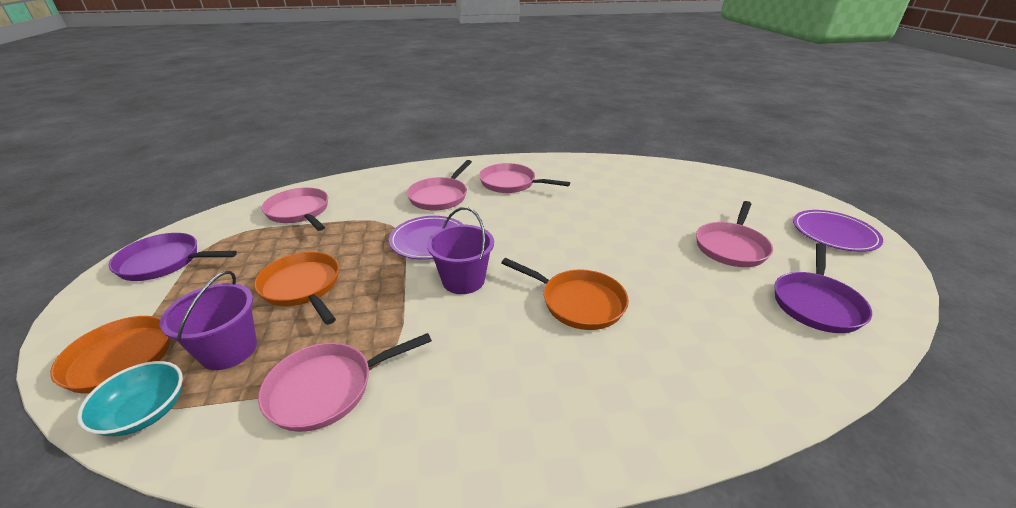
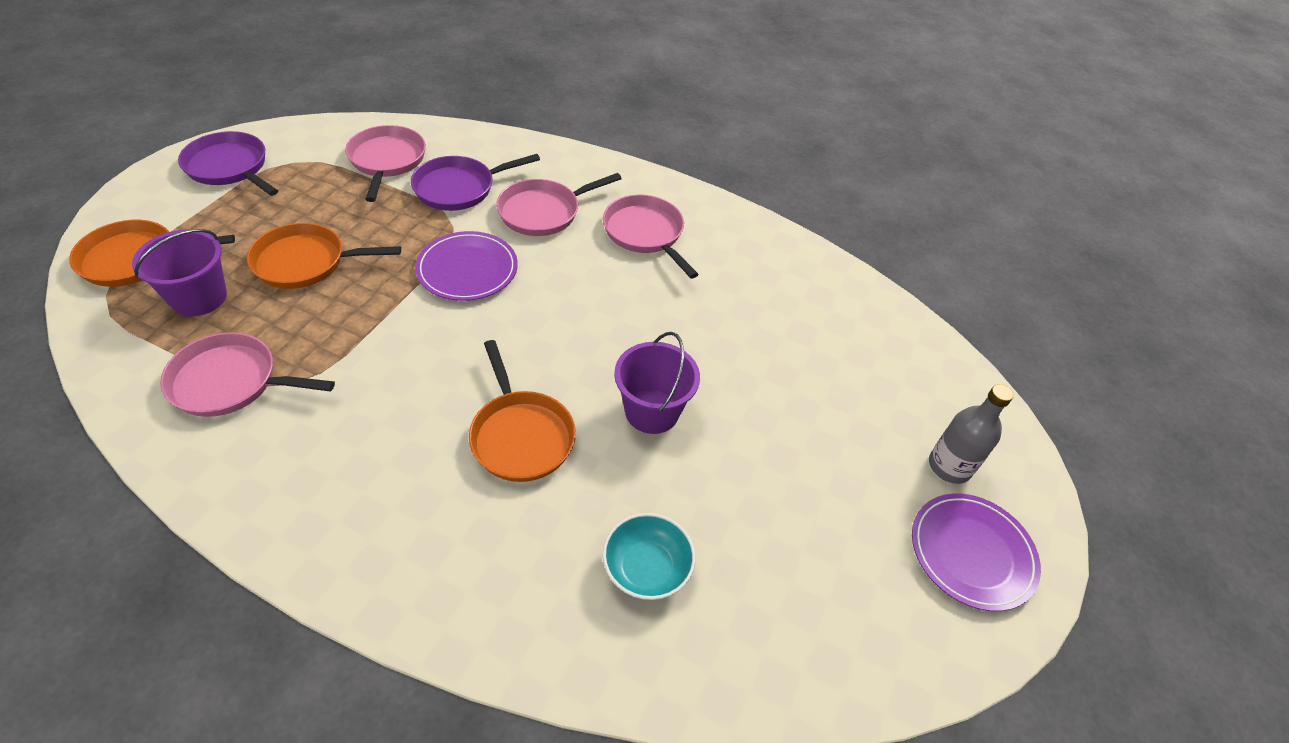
camera: 30 degrees right, 15 degrees up
(145, 412) = (108, 321): turquoise bowl -> turquoise bowl (646, 568)
(303, 287) = (306, 262): orange pan -> orange pan turned 90 degrees counterclockwise
(463, 280) = (445, 340): purple bucket -> purple bucket (651, 411)
(731, 247) = (791, 481): pink pan -> none
(775, 208) = (949, 466): none -> grey bottle
(816, 303) = (779, 613): purple pan -> purple pan (459, 188)

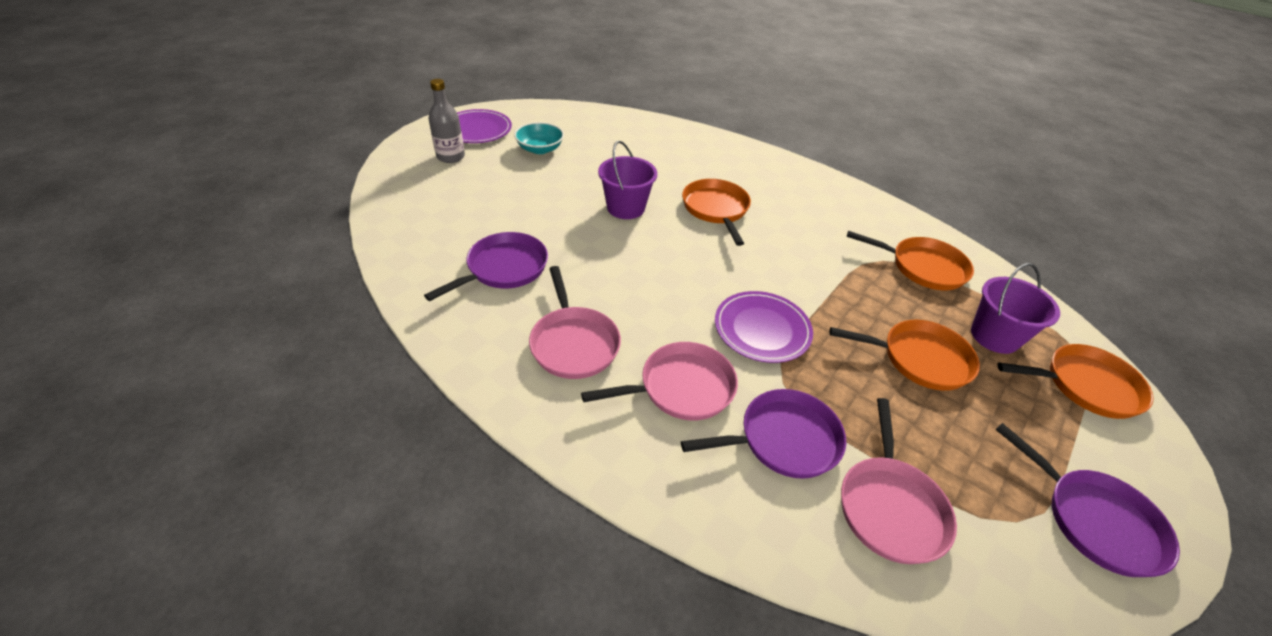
camera: 165 degrees left, 5 degrees down
(231, 382) = (923, 267): pink pan -> orange pan
(646, 568) = (653, 151): turquoise bowl -> turquoise bowl (540, 149)
(750, 294) = (503, 268): none -> purple pan

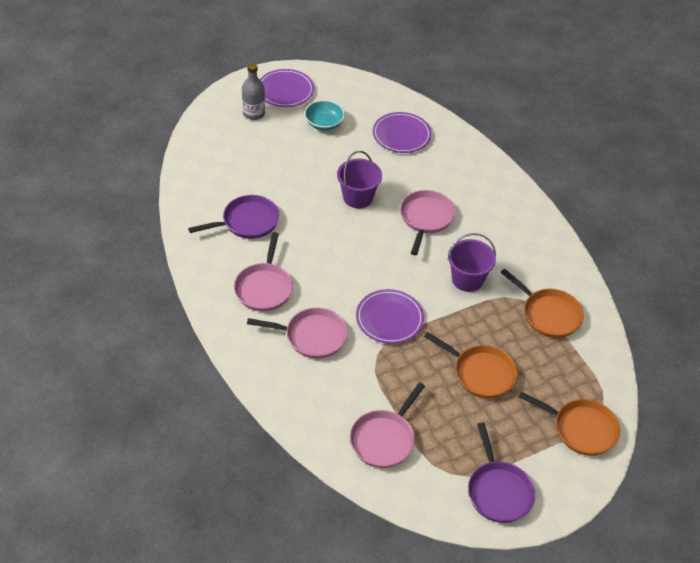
camera: 25 degrees right, 5 degrees up
(631, 142) = (401, 135): none -> purple plate
(716, 209) = (426, 218): orange pan -> pink pan
(783, 440) = (351, 385): purple pan -> none
(994, 336) = (550, 378): purple bucket -> purple bucket (467, 279)

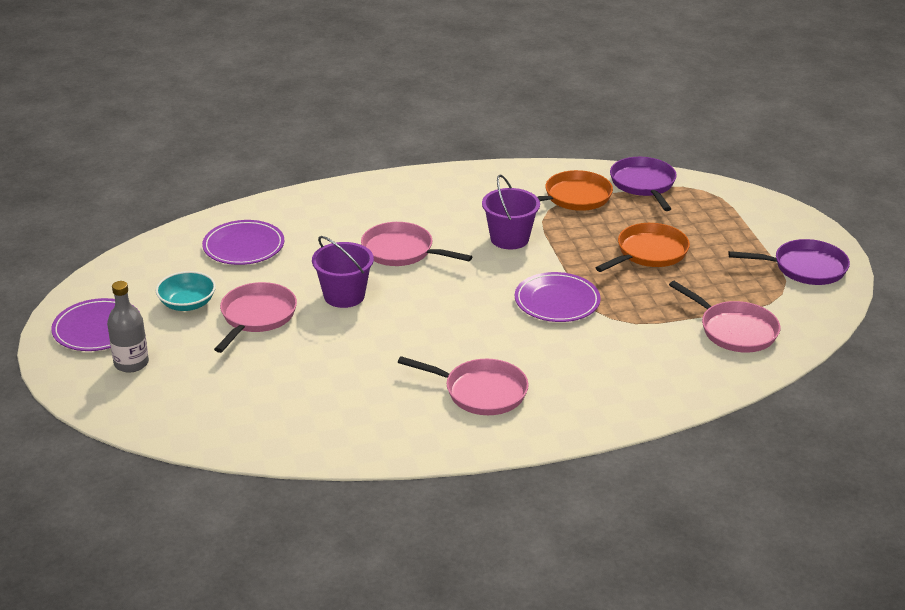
camera: 75 degrees left, 15 degrees down
(247, 222) = (353, 393): purple pan -> purple pan (643, 184)
(312, 336) = (573, 363): pink pan -> pink pan (256, 316)
(581, 429) = (729, 207): orange pan -> none

